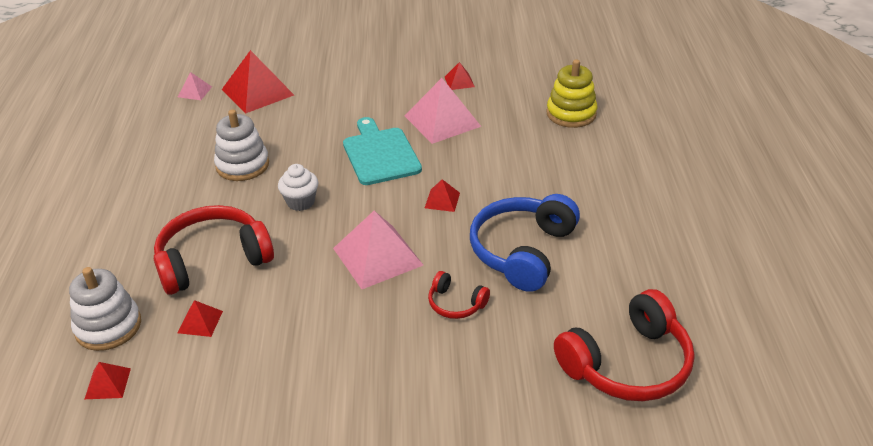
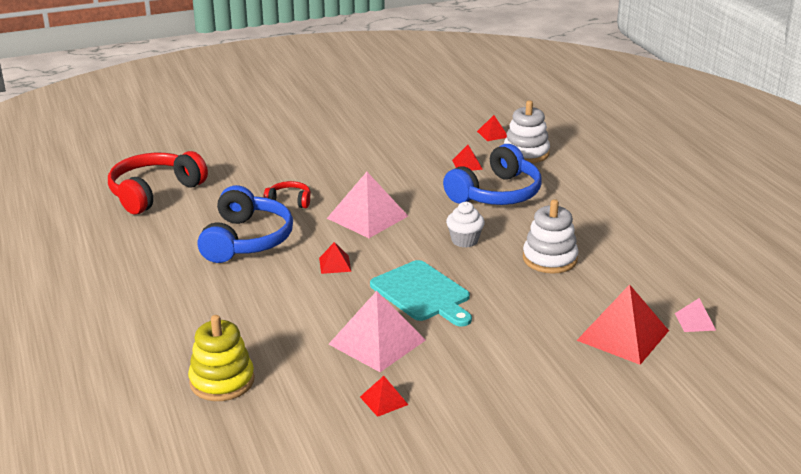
camera: 160 degrees right, 10 degrees down
(212, 260) = (496, 194): red headphones -> blue headphones

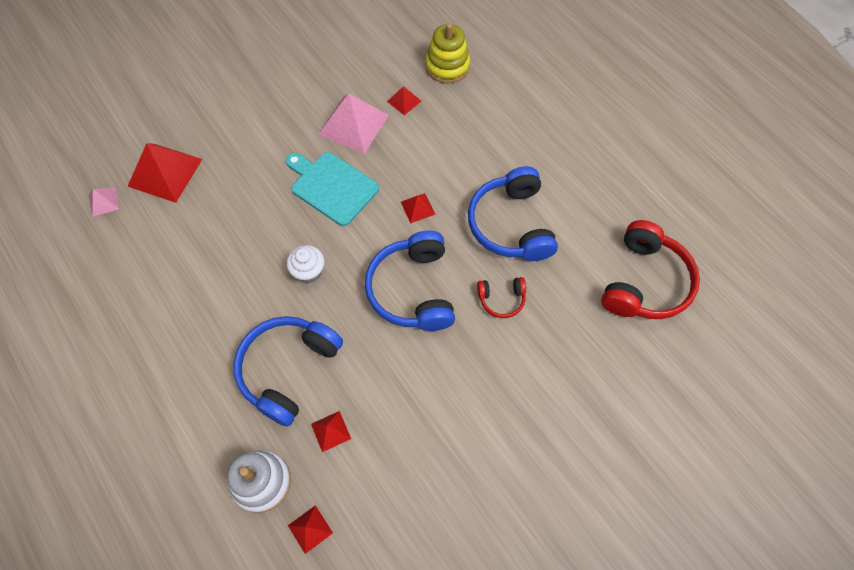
camera: 165 degrees right, 35 degrees up
(367, 217) = (413, 289): pink pyramid -> blue headphones
(384, 400) = (333, 73): red pyramid -> red pyramid (404, 101)
(549, 259) = (225, 261): white stacking toy -> none

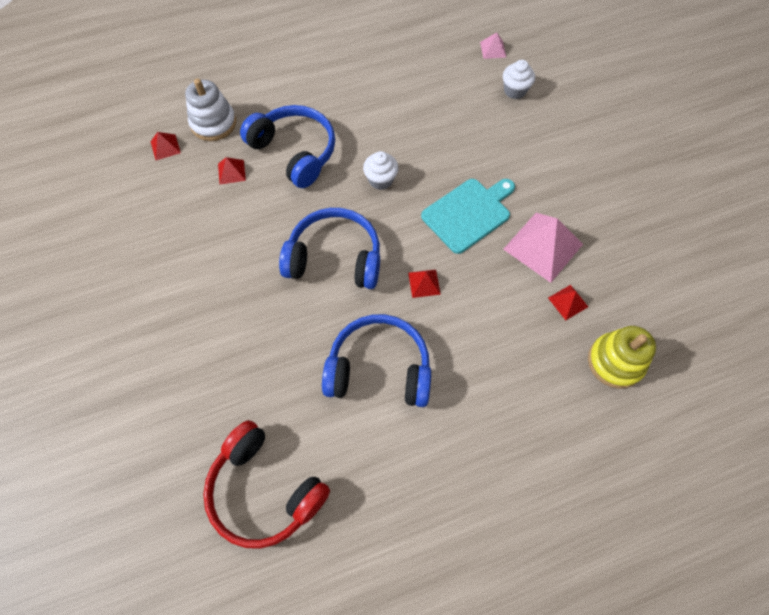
camera: 105 degrees right, 0 degrees up
(165, 172) = (514, 91): red pyramid -> white cupcake
(501, 299) = (297, 333): red headphones -> none

